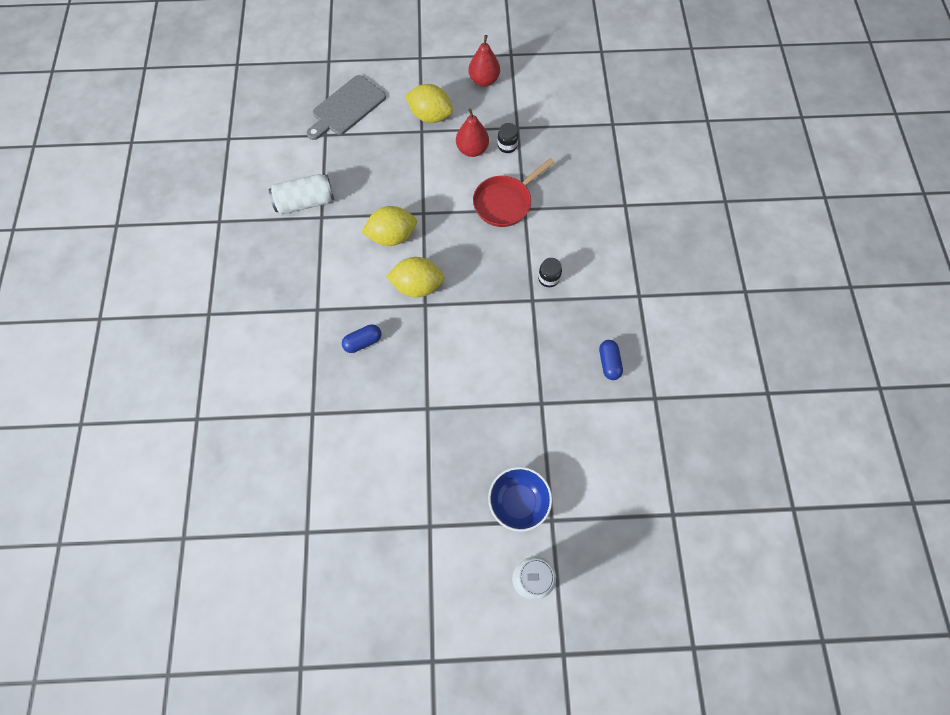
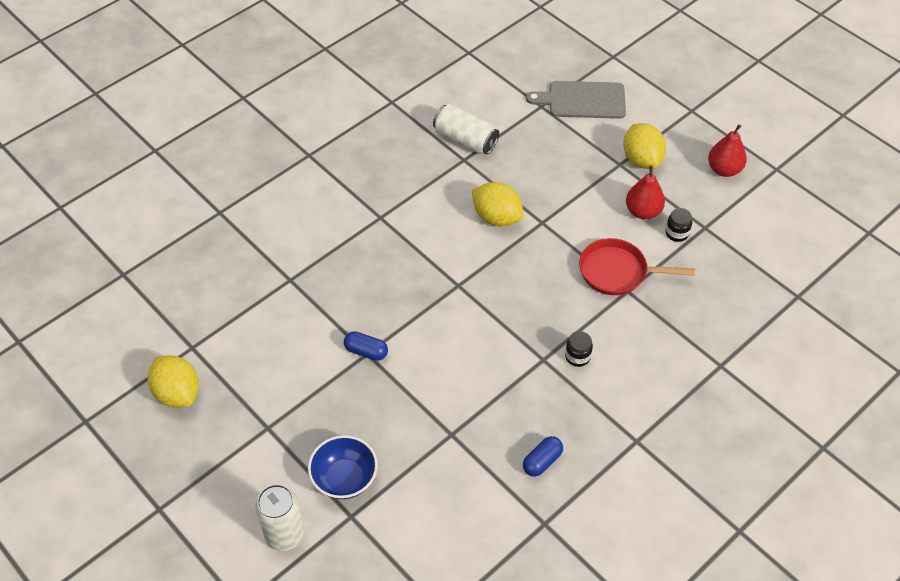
camera: 50 degrees right, 15 degrees down
(363, 342) = (382, 267): blue capsule -> blue capsule (366, 351)
(417, 286) = (469, 268): yellow lemon -> yellow lemon (177, 393)

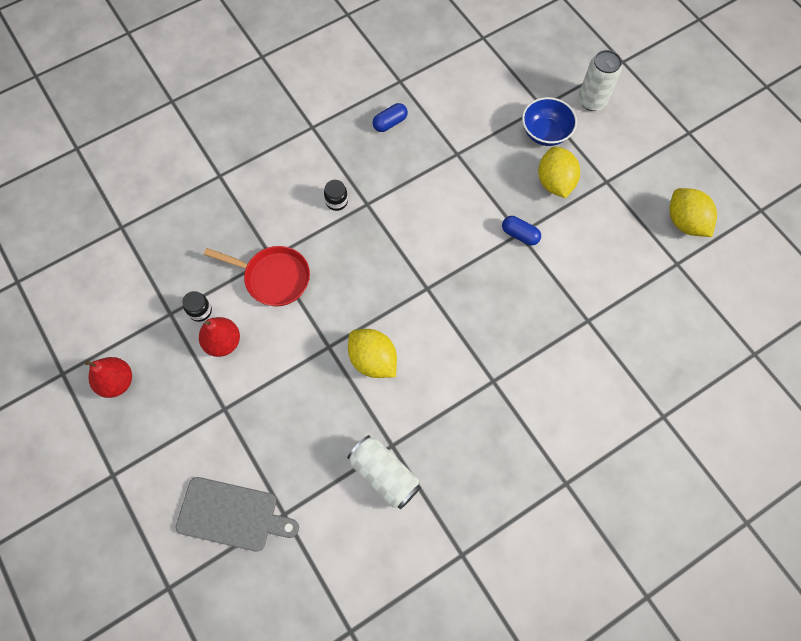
camera: 170 degrees left, 15 degrees up
(641, 159) = (198, 411): yellow lemon -> yellow lemon (555, 182)

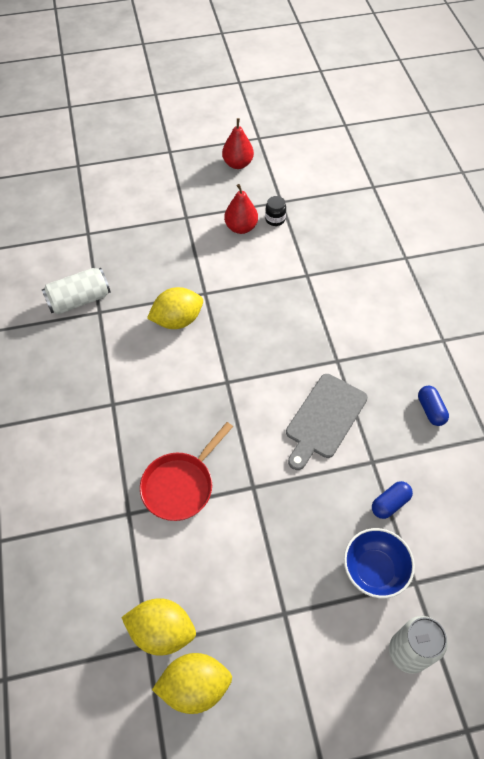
camera: 110 degrees right, 10 degrees down
(232, 515) = (105, 205): grey cutting board -> grey cutting board (324, 419)
(273, 278) = (285, 272): red pan -> red pan (180, 485)
(336, 201) = (348, 337): black jar -> none
(520, 235) = (251, 487): blue capsule -> blue capsule (390, 503)
(555, 182) = (302, 551): yellow lemon -> yellow lemon (162, 631)

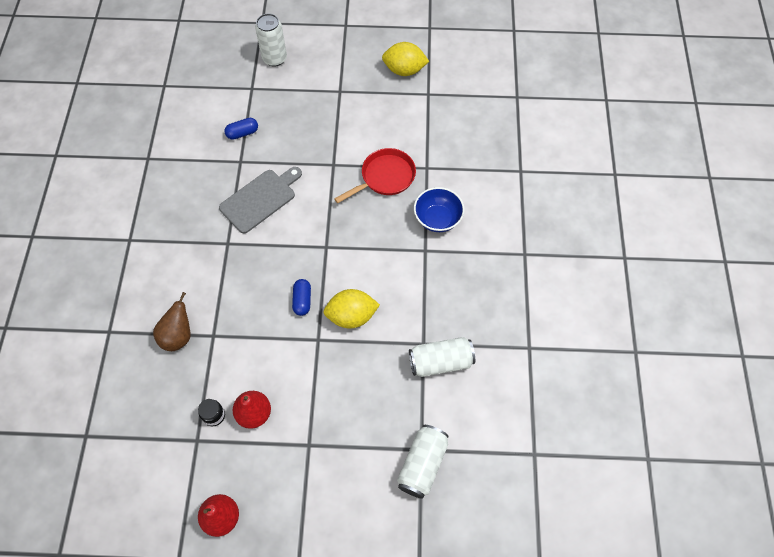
camera: 165 degrees left, 5 degrees up
(85, 224) = (422, 464): none -> white can
(162, 631) = (418, 99): yellow lemon -> none
(339, 268) = (178, 336): none -> brown pear
(374, 570) = (273, 100): blue bowl -> blue bowl (437, 219)
(430, 410) = (176, 186): blue capsule -> blue capsule (302, 300)

